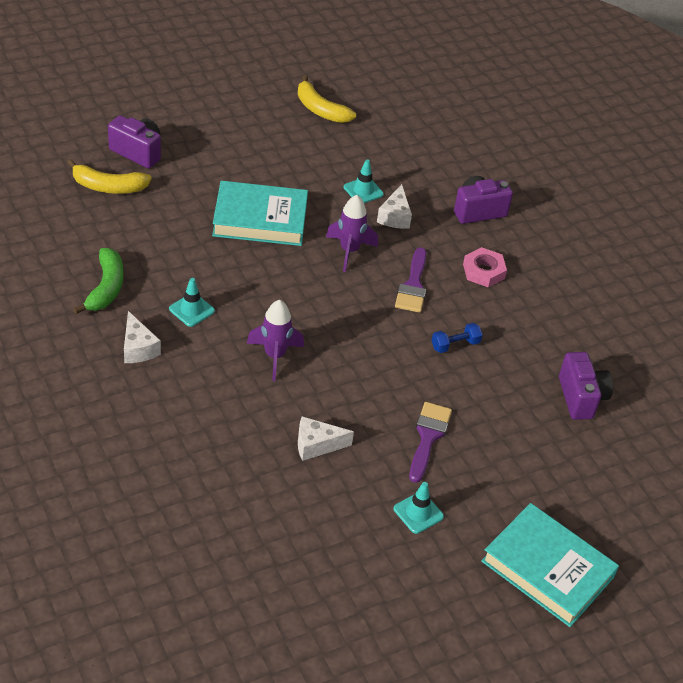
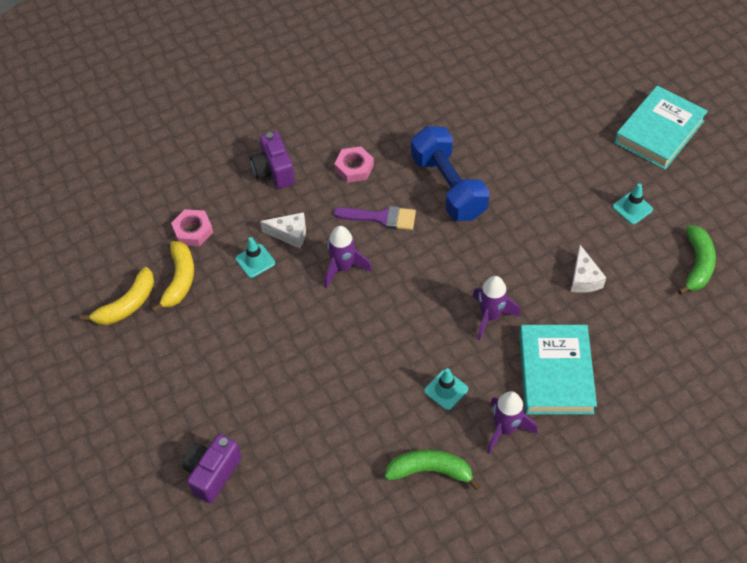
camera: 85 degrees left, 10 degrees up
(108, 187) = (274, 494): yellow banana -> yellow banana (180, 280)
(138, 348) = (505, 429): white cheese -> purple rocket
(260, 219) = (308, 345): turquoise book -> turquoise book (555, 373)
(326, 562) = (697, 264): none -> green banana
(403, 152) = (193, 231): none -> pink nut
(428, 437) = (555, 203): purple brush -> none
(455, 345) = (448, 187): blue dumbbell -> blue dumbbell, size x2.42
(581, 397) = (488, 107): purple camera -> none

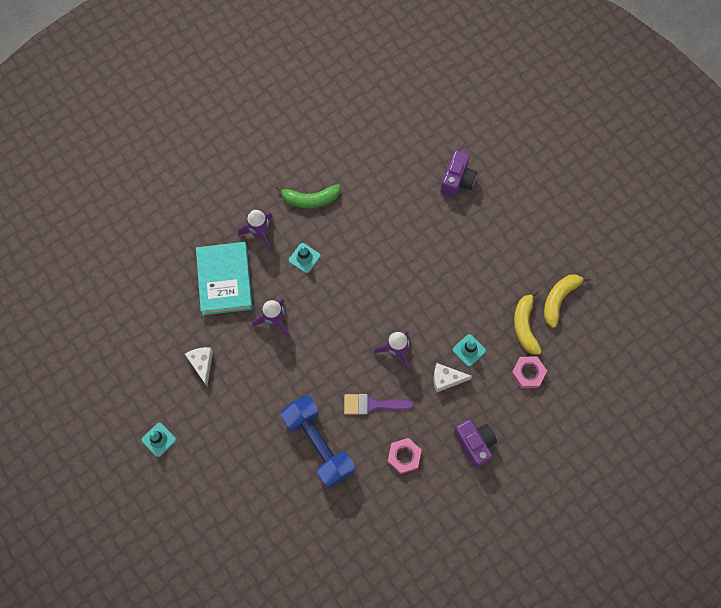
camera: 170 degrees right, 15 degrees up
(659, 132) = (128, 531): turquoise book -> none
(697, 264) = (109, 388): green banana -> none

